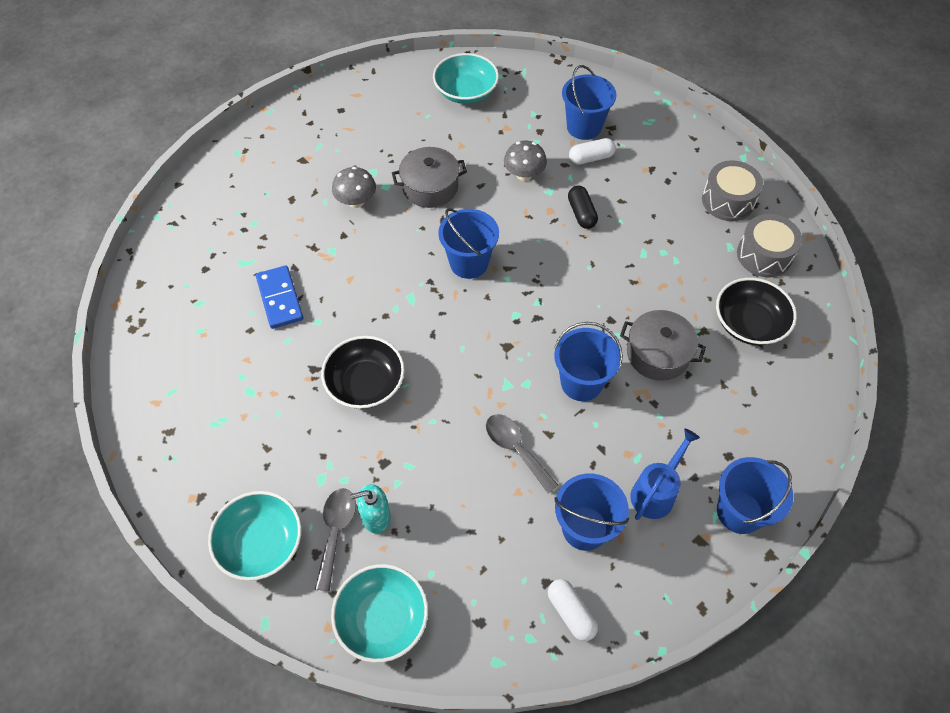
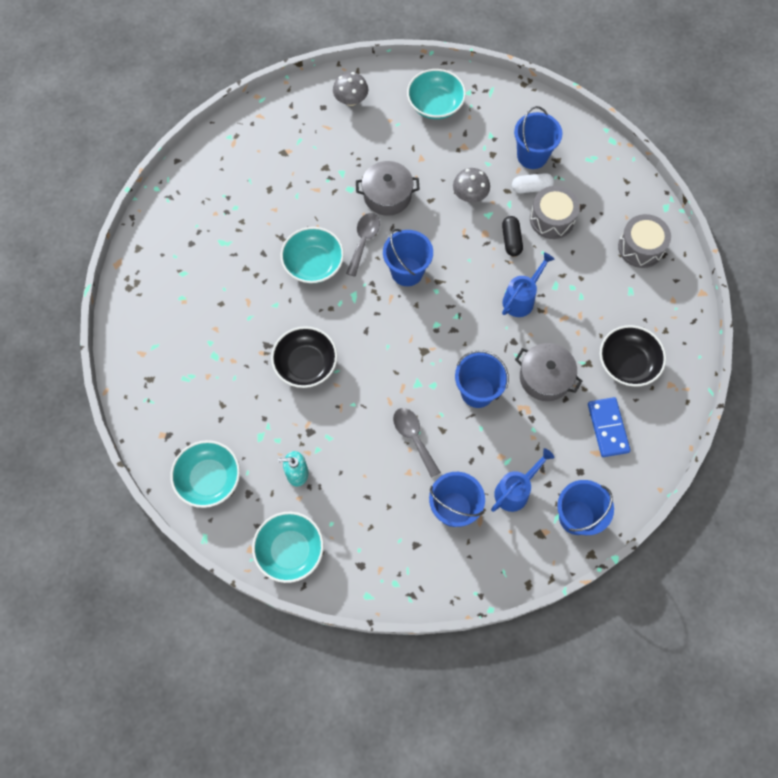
camera: 10 degrees right, 10 degrees up
(280, 299) = (248, 280): blue domino -> blue domino (607, 428)
(336, 532) = (265, 480): grey spoon -> grey spoon (364, 241)
(356, 201) = (323, 199): grey mushroom -> grey mushroom (351, 100)
(356, 270) = (313, 264): none -> turquoise bowl
(571, 613) = (429, 570): white capsule -> none
(608, 272) = (521, 299): none -> blue watering can
(764, 255) = (657, 303): grey drum -> grey drum (552, 219)

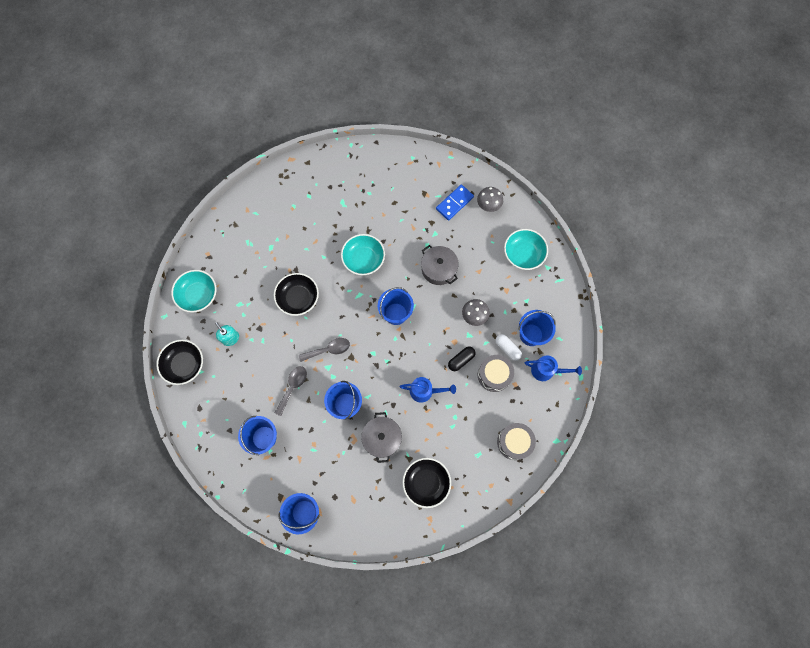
camera: 55 degrees right, 5 degrees up
(290, 550) = (184, 365): turquoise bowl -> black bowl
(364, 241) = (398, 276): grey spoon -> grey spoon (328, 350)
(515, 490) = (298, 466): blue watering can -> blue watering can (546, 371)
(607, 428) = (374, 496): blue domino -> blue domino (454, 203)

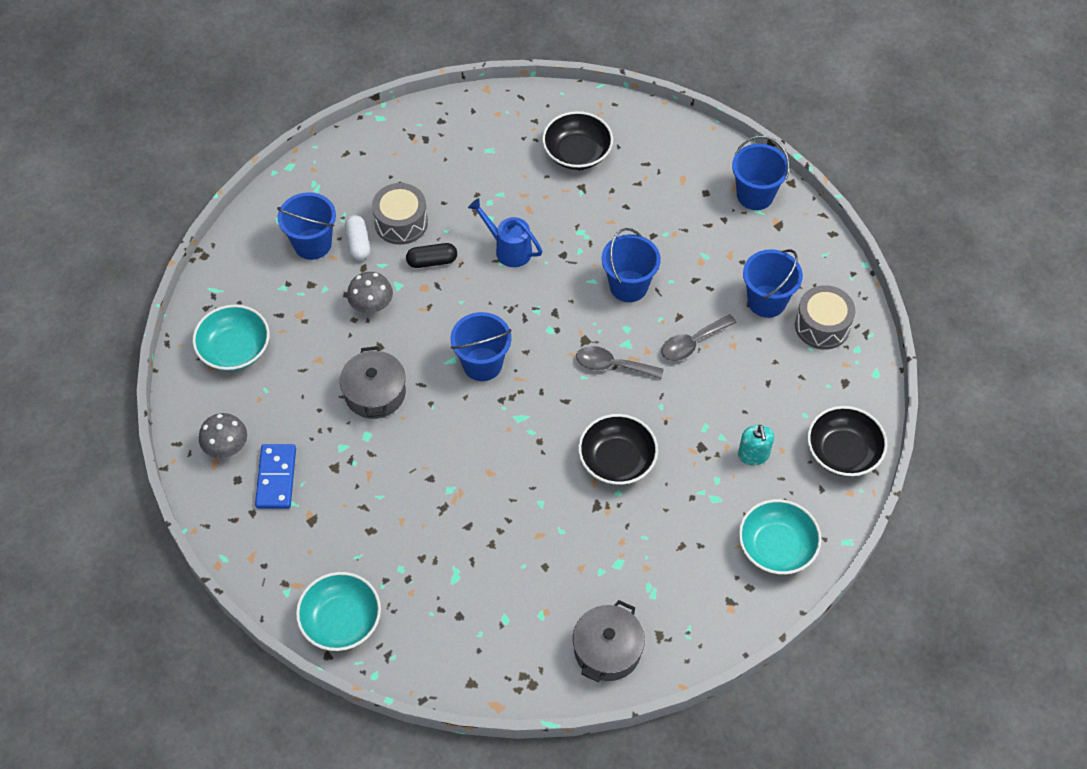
camera: 150 degrees left, 15 degrees down
(363, 259) = (479, 466): turquoise bowl -> turquoise bowl (341, 621)
(382, 438) = (603, 225): grey pot -> grey pot (607, 650)
(454, 203) = (276, 478): blue domino -> blue domino turned 75 degrees counterclockwise
(514, 442) = (434, 141): grey drum -> grey drum (822, 326)
(546, 371) = (328, 194): blue watering can -> none

